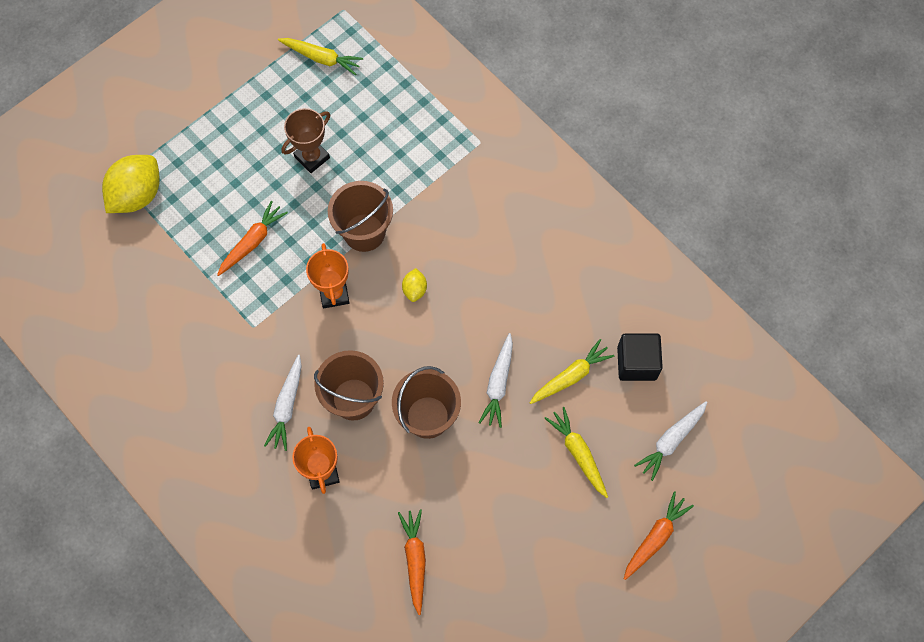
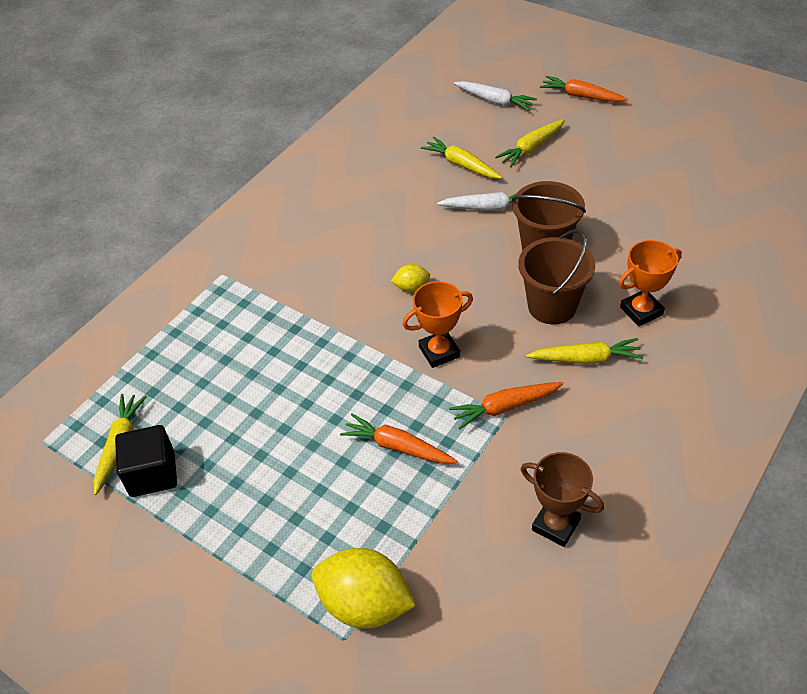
camera: 100 degrees left, 20 degrees down
(287, 406) = (586, 359): white carrot -> yellow carrot
(312, 157) = (267, 418): brown trophy -> brown trophy (556, 525)
(364, 232) = (355, 344): brown bucket -> none
(415, 560) = (686, 226): orange carrot -> orange carrot (504, 407)
(636, 363) = (432, 130): black cube -> black cube (152, 474)

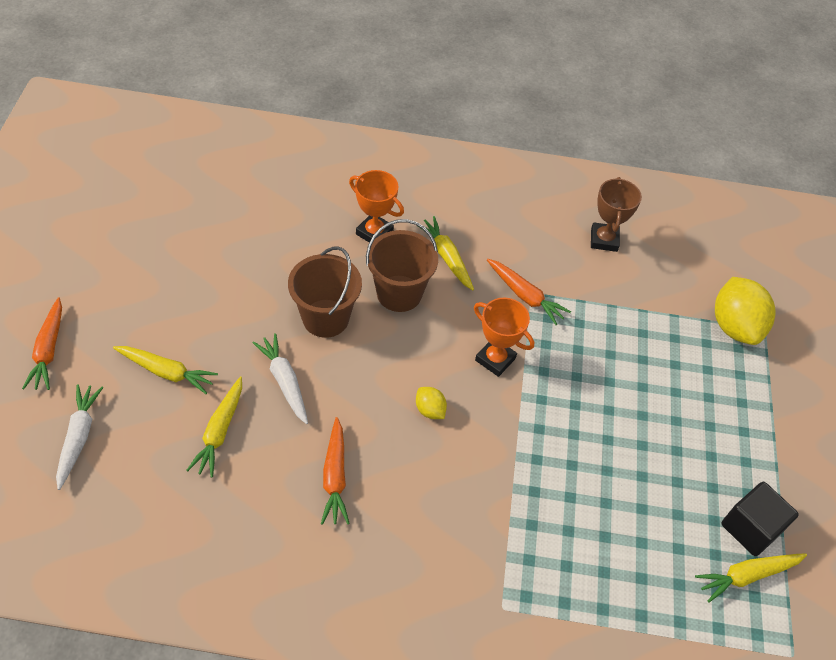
camera: 125 degrees left, 5 degrees up
(397, 446) = (605, 354): orange carrot -> orange carrot (335, 477)

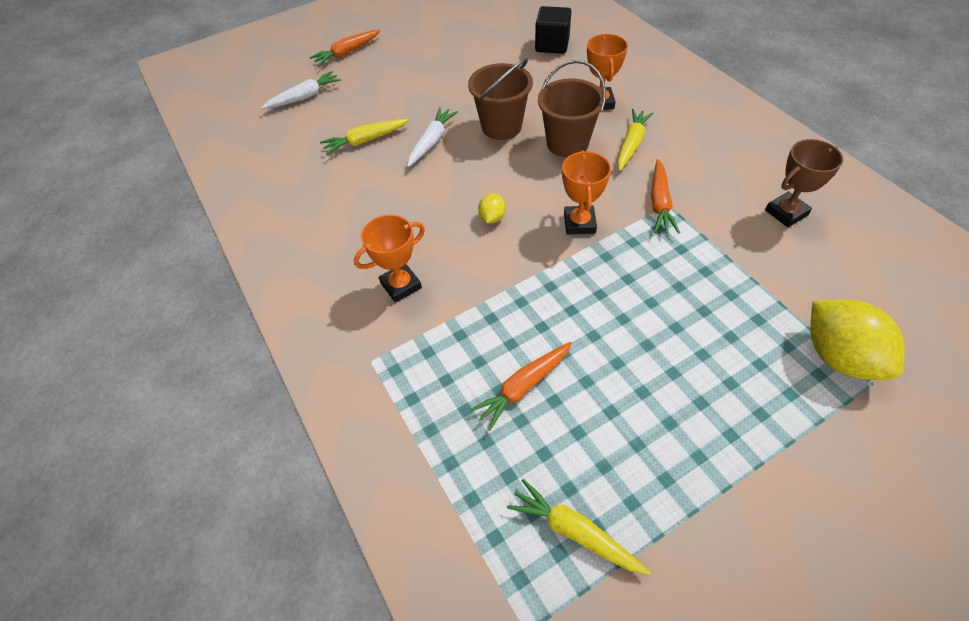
camera: 60 degrees right, 0 degrees up
(167, 372) = (382, 96): yellow carrot -> none
(335, 477) = (387, 207): orange carrot -> orange carrot (523, 387)
(441, 530) = (401, 285): none -> orange trophy
(734, 326) = (839, 356): yellow lemon -> yellow lemon turned 75 degrees counterclockwise
(750, 528) = (630, 504): black cube -> black cube (552, 45)

